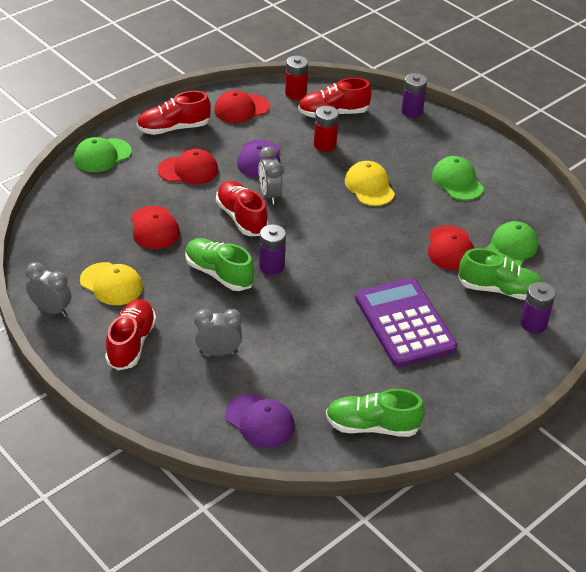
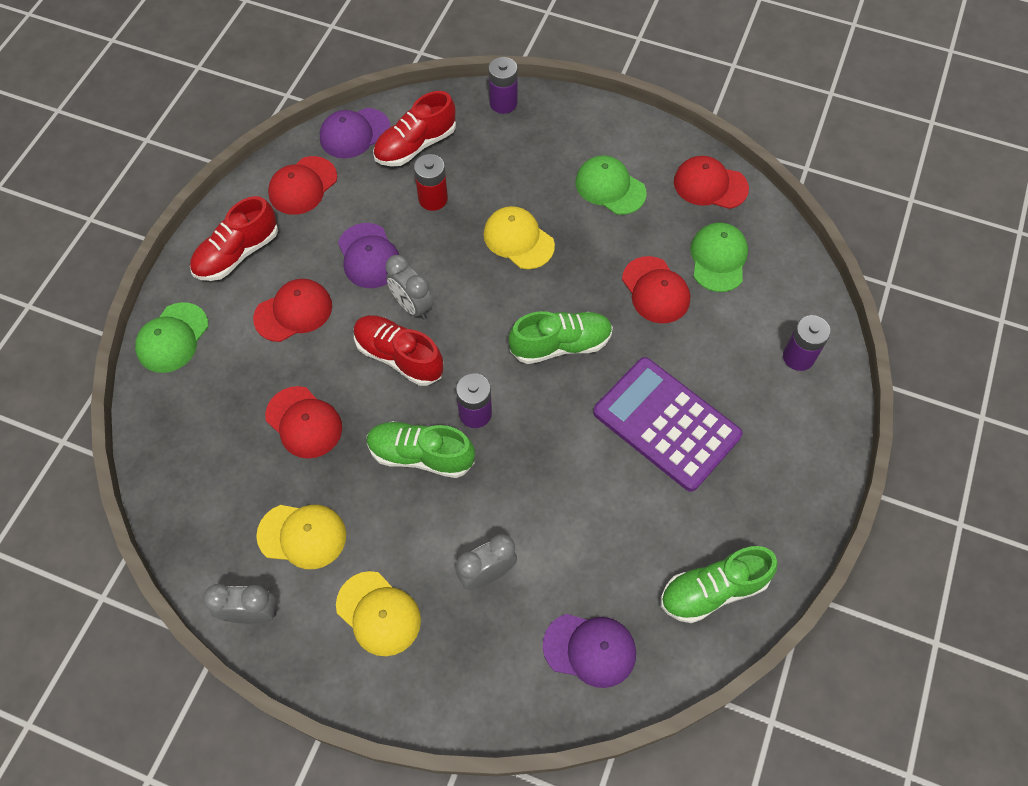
camera: 25 degrees left, 20 degrees up
(131, 343) = (378, 613): red shoe -> yellow cap
(295, 93) = (354, 133): red battery -> purple cap
(499, 290) = (738, 325): green shoe -> green shoe (560, 345)
(534, 205) = (710, 185): none -> red cap

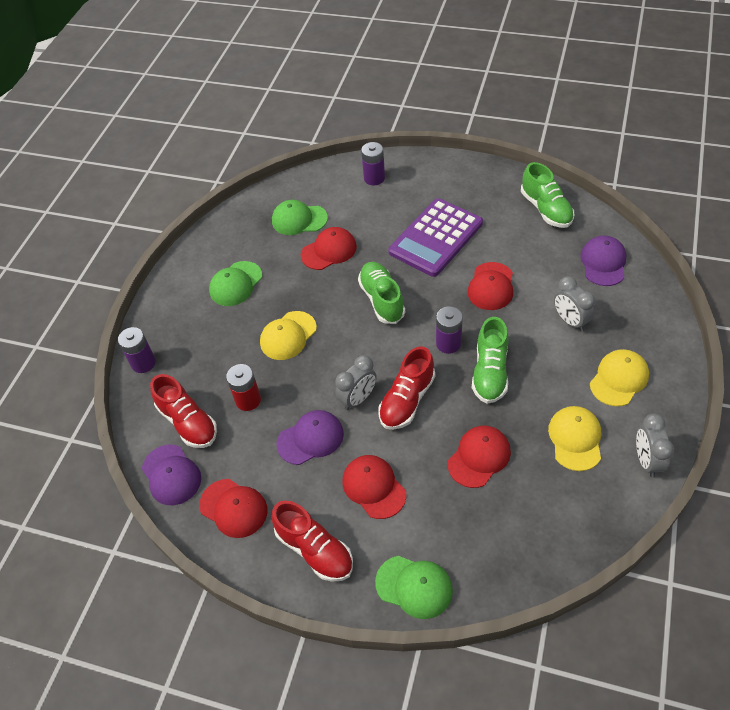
camera: 90 degrees left, 10 degrees down
(710, 185) = (233, 227): red cap -> red cap (491, 286)

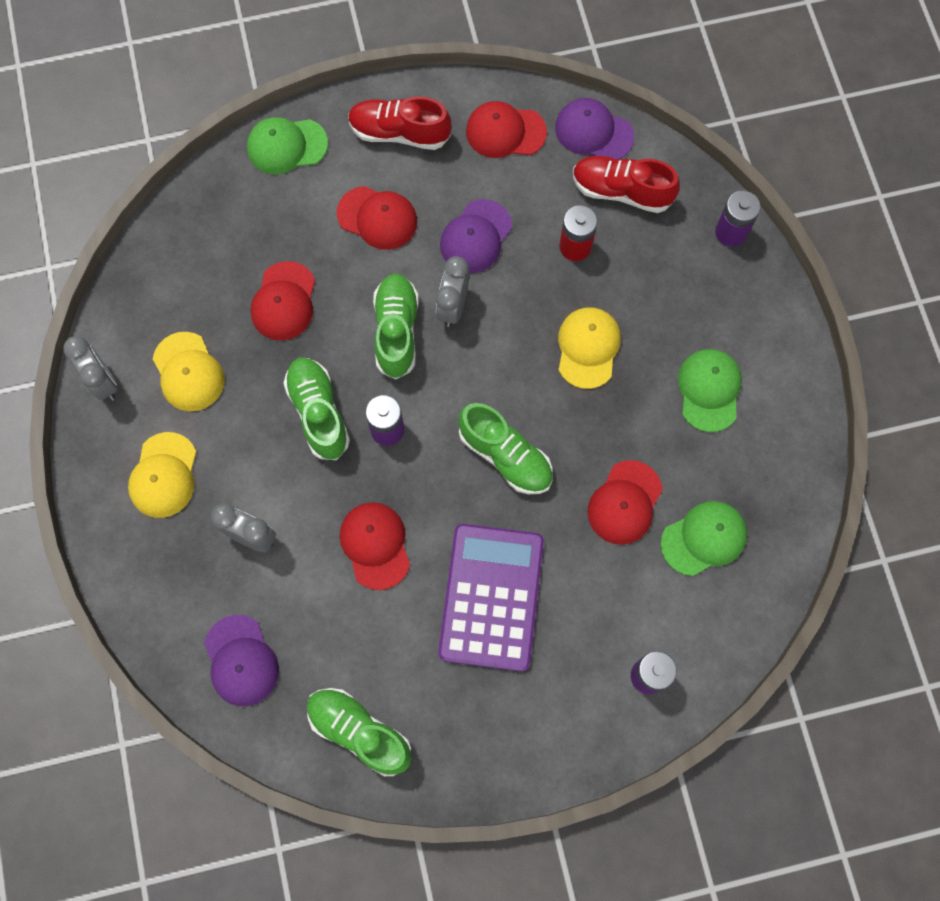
camera: 145 degrees right, 20 degrees up
(407, 400) = (396, 331): red shoe -> green shoe

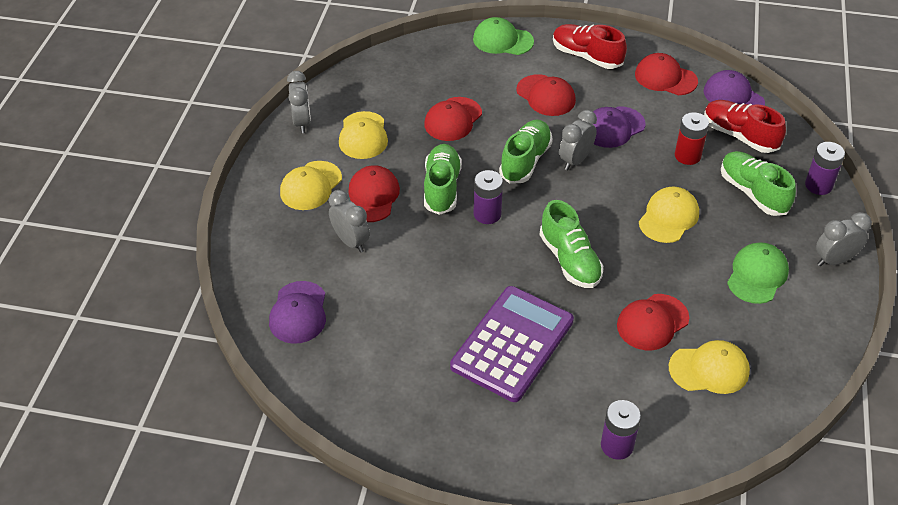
camera: 25 degrees right, 25 degrees down
(359, 732) = (360, 392): green shoe -> green shoe (752, 192)
(375, 545) = (439, 279): red cap -> red cap (372, 196)
(704, 538) = (709, 369): green cap -> yellow cap
(780, 334) = (834, 260): none -> grey clock

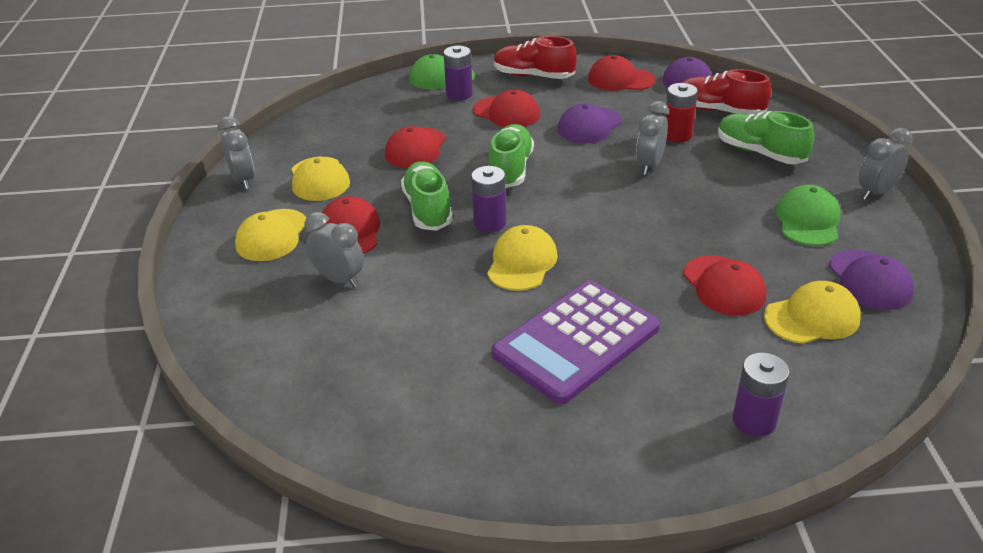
camera: 15 degrees left, 10 degrees down
(298, 313) = (296, 366): purple cap -> purple cap (869, 280)
(512, 344) = (576, 341): purple calculator -> purple calculator turned 150 degrees counterclockwise
(570, 260) = (602, 247): green shoe -> none
(575, 160) = (564, 159): grey clock -> grey clock (649, 165)
(652, 322) = (724, 286): red cap -> red cap turned 60 degrees counterclockwise
(668, 217) = (687, 188): yellow cap -> yellow cap (522, 262)
(818, 185) = (819, 135): purple battery -> purple battery (459, 94)

